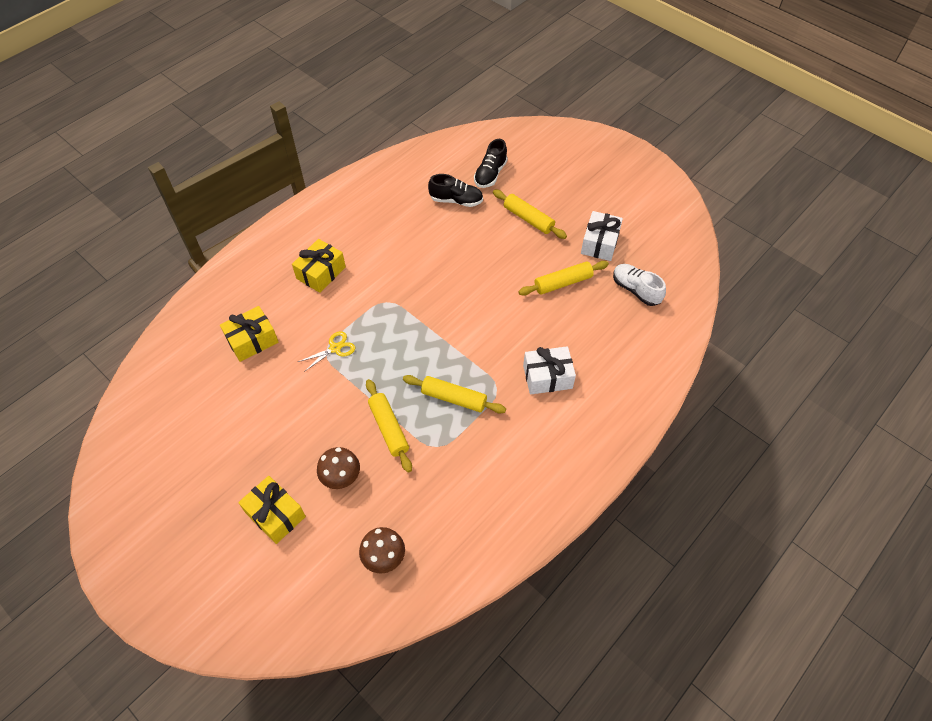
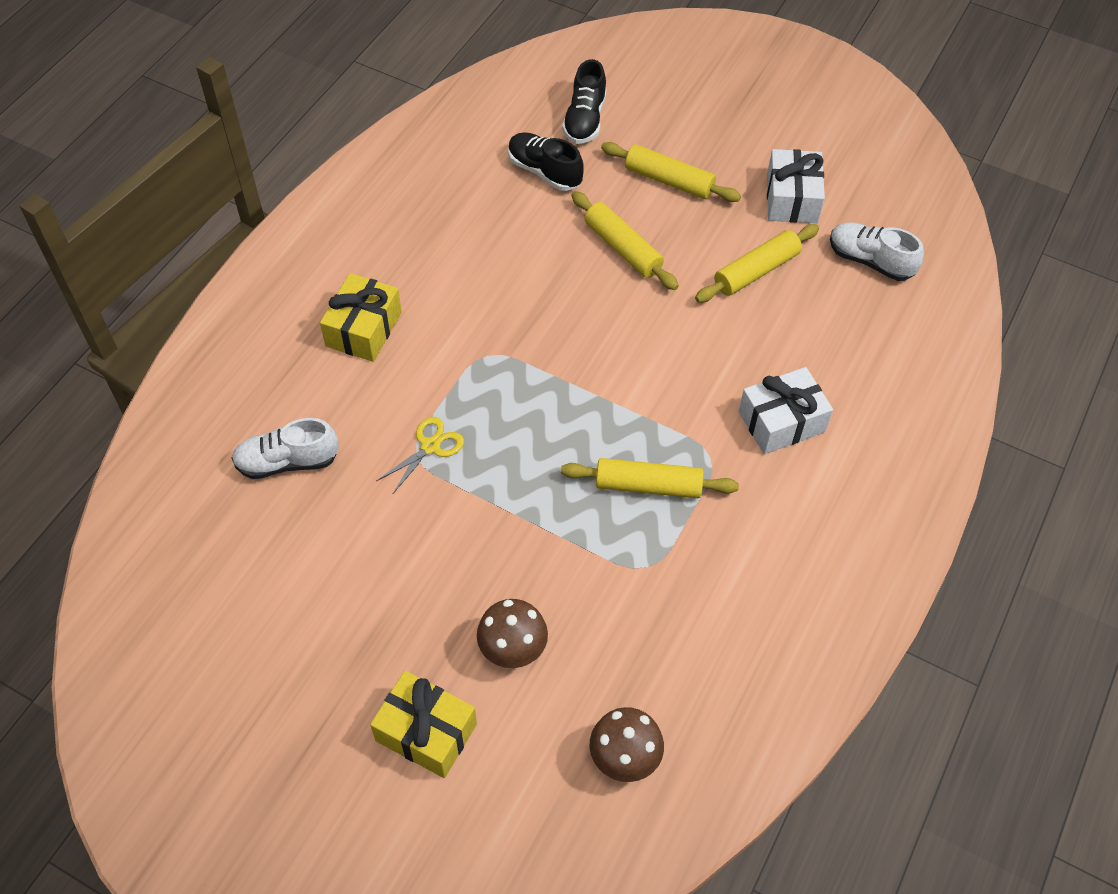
camera: 15 degrees left, 0 degrees up
(252, 340) = (287, 462): yellow gift -> white shoe
(388, 428) = (561, 555): yellow rolling pin -> yellow rolling pin (622, 248)
(456, 200) = (544, 171): black shoe -> black shoe turned 135 degrees counterclockwise

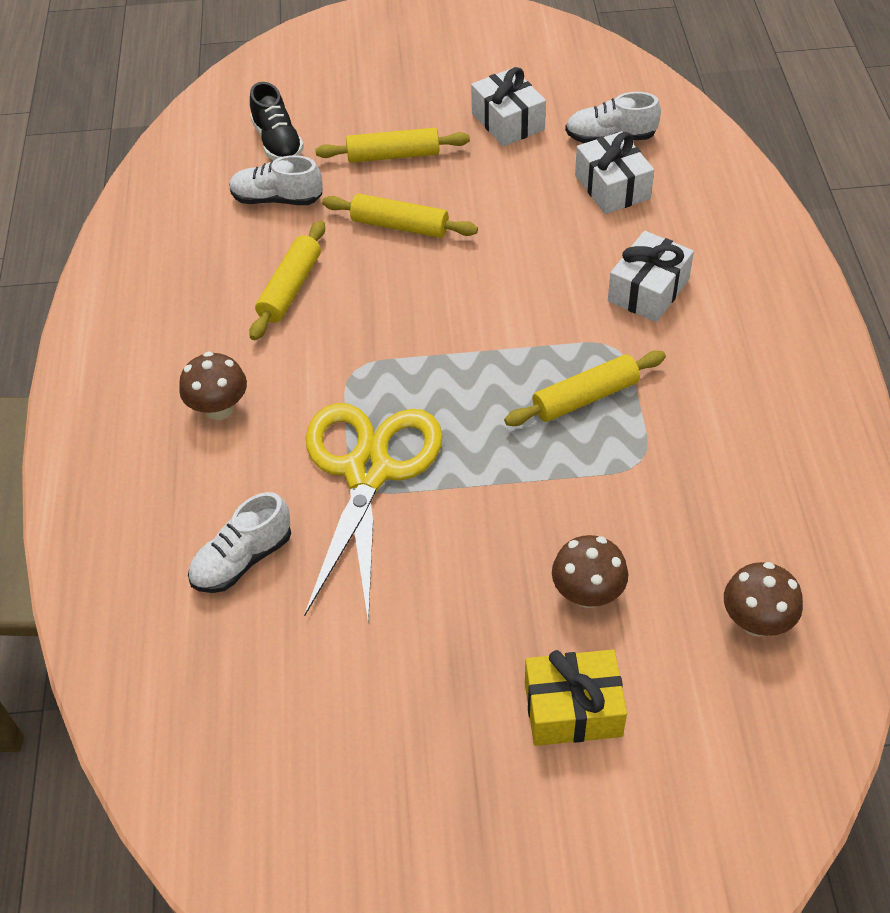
camera: 30 degrees left, 5 degrees down
(363, 329) = (219, 408): yellow gift -> brown mushroom
(430, 446) = (368, 472): yellow scissors -> yellow scissors, size x2.46
(544, 171) = (277, 199): black shoe -> white shoe
(756, 271) = (527, 189): yellow rolling pin -> yellow rolling pin (290, 288)
(831, 309) = (612, 187): none -> white gift

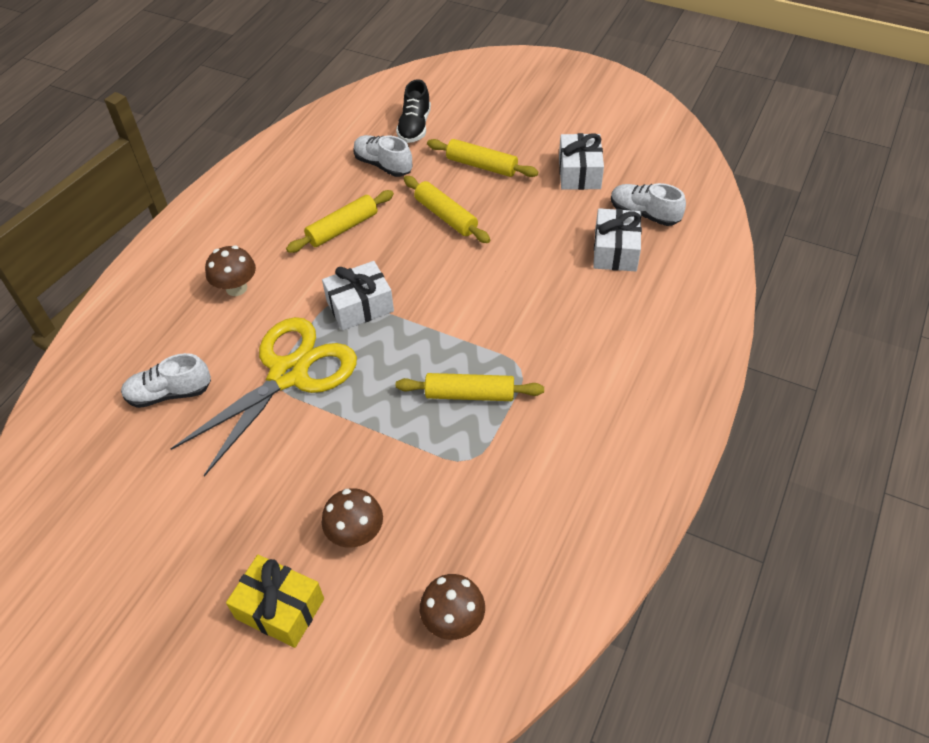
camera: 30 degrees right, 0 degrees up
(648, 290) = (578, 338): white gift -> white gift (360, 306)

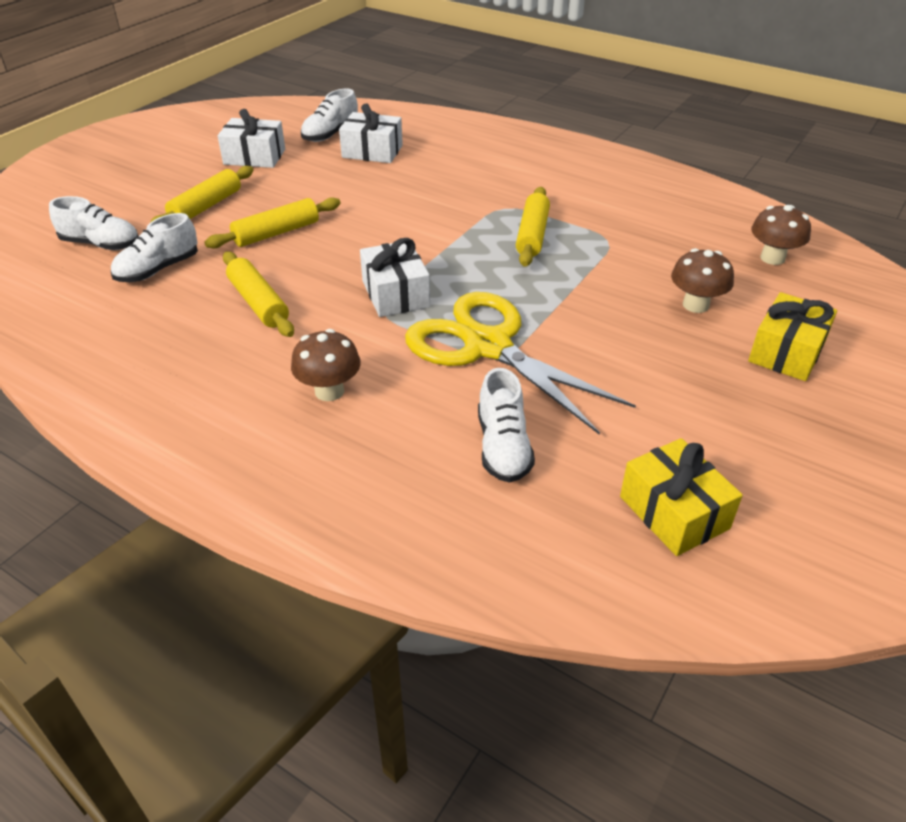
camera: 85 degrees left, 10 degrees down
(91, 500) = (674, 512): none -> yellow gift
(415, 127) = (101, 244): black shoe -> white shoe

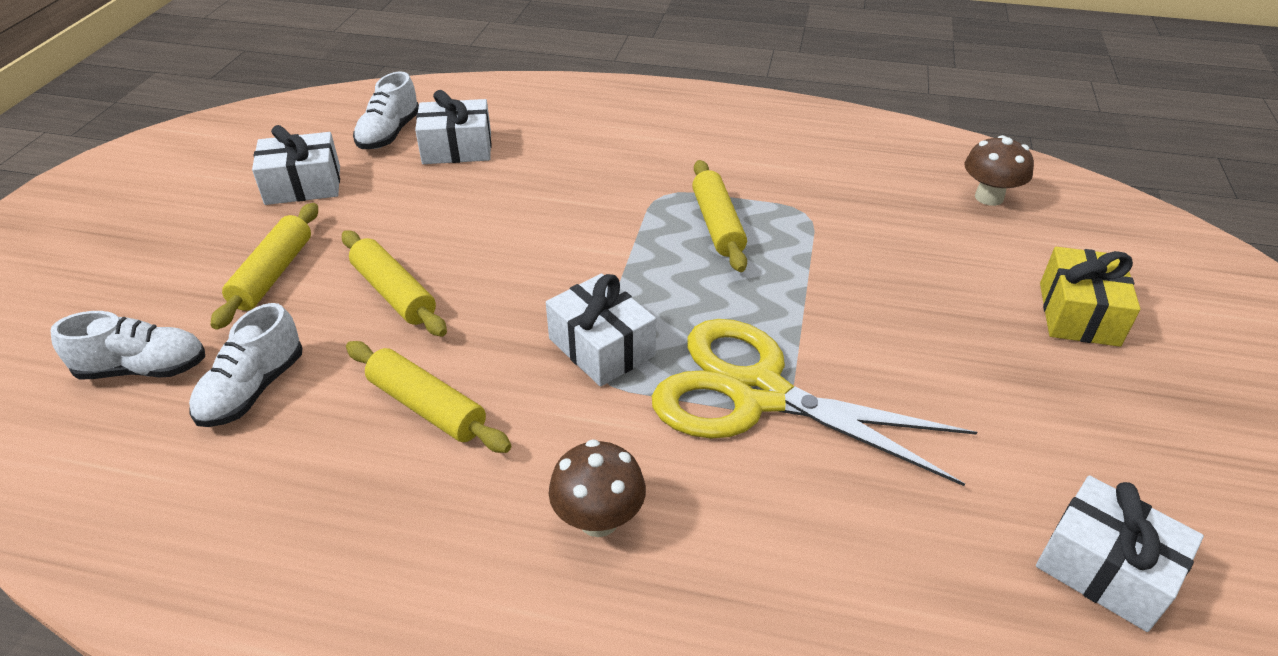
camera: 20 degrees left, 0 degrees up
(276, 233) = (394, 293): yellow rolling pin -> yellow rolling pin turned 75 degrees counterclockwise
(503, 447) = (862, 538): white shoe -> none
(674, 512) = (1105, 569): yellow gift -> white gift
(695, 305) = (950, 276): brown mushroom -> none

